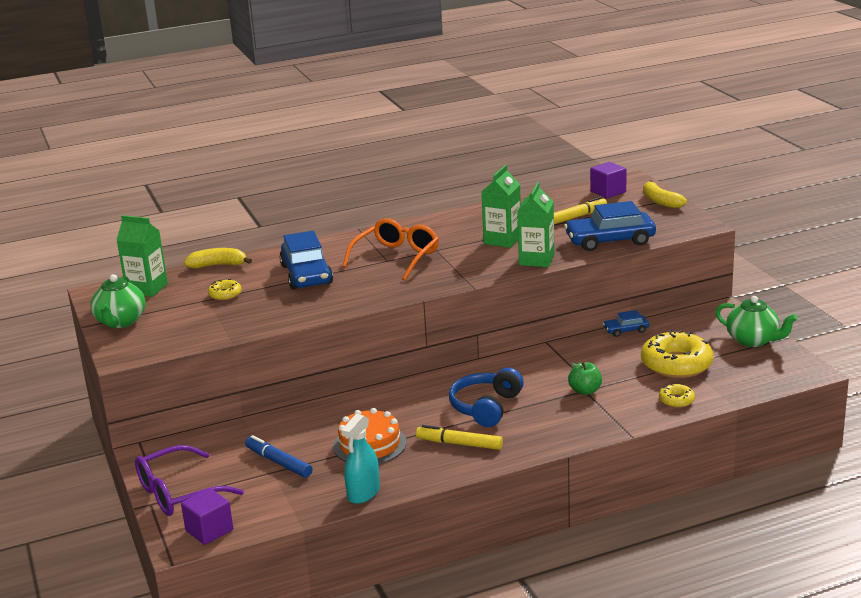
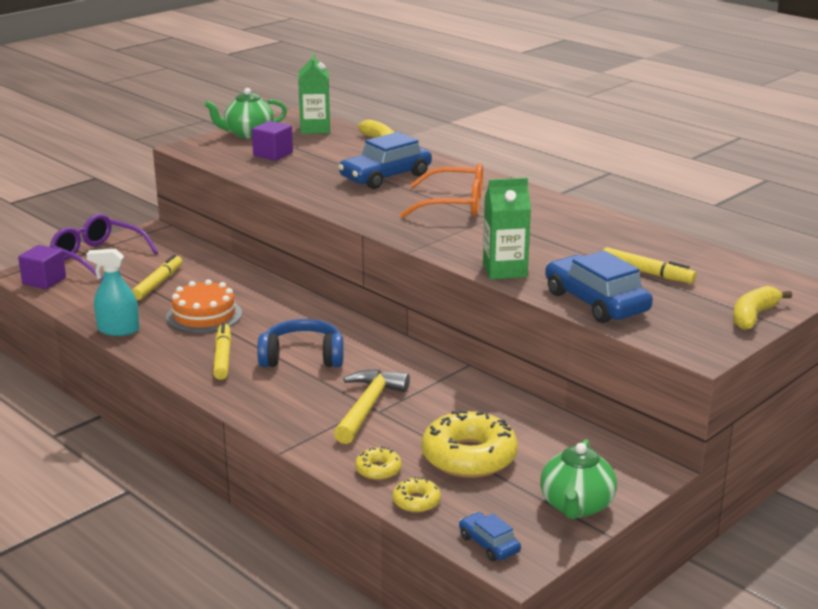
camera: 65 degrees right, 0 degrees up
(225, 294) = (321, 156): yellow donut -> yellow donut (416, 501)
(278, 462) = (158, 283): blue marker -> yellow marker
(502, 240) = (542, 245): green carton -> none
(585, 391) = (368, 407): green apple -> yellow hammer
(608, 192) = (748, 280): purple cube -> purple cube (273, 154)
(626, 330) = (534, 409): blue car -> blue car (489, 544)

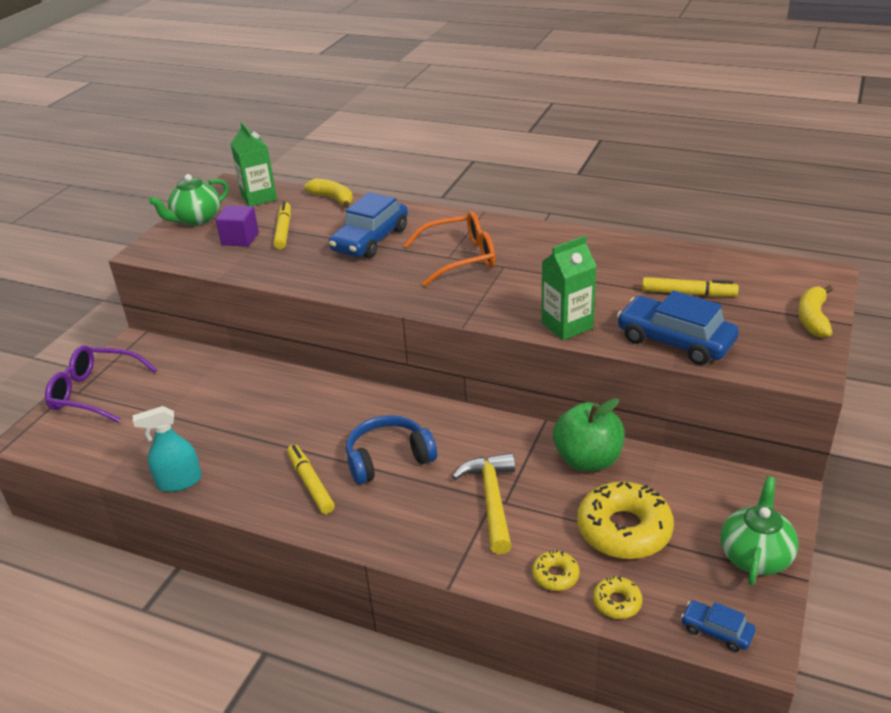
camera: 20 degrees left, 10 degrees up
(44, 281) = (56, 440): purple cube -> none
(158, 283) = (182, 409): yellow marker -> yellow marker (283, 230)
(204, 315) = (256, 435): orange cake -> none
(481, 402) = (587, 460): none -> green apple
(576, 506) = (755, 556): green teapot -> green teapot turned 150 degrees counterclockwise

